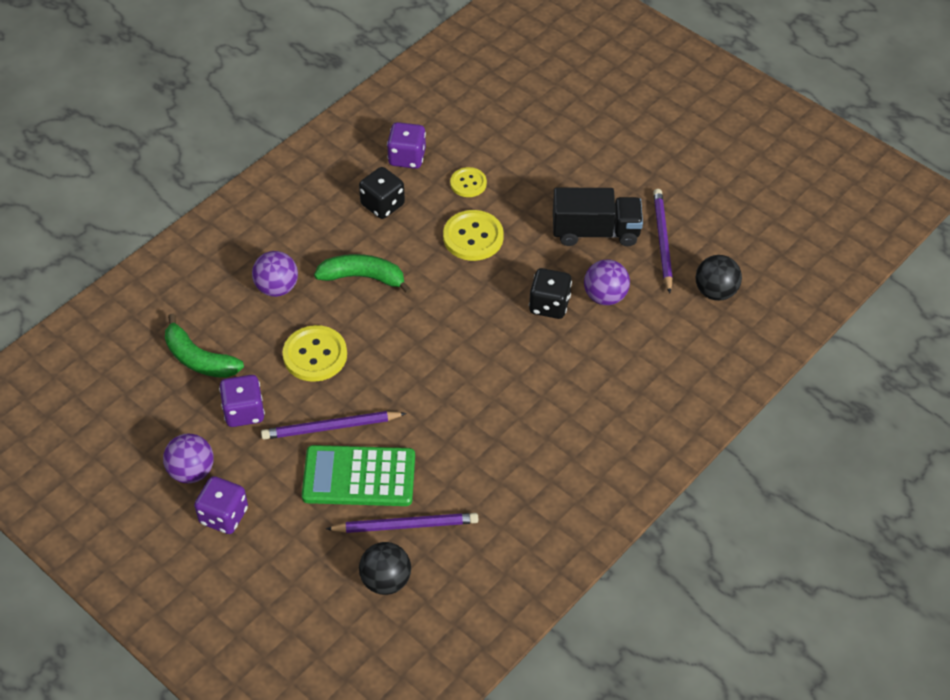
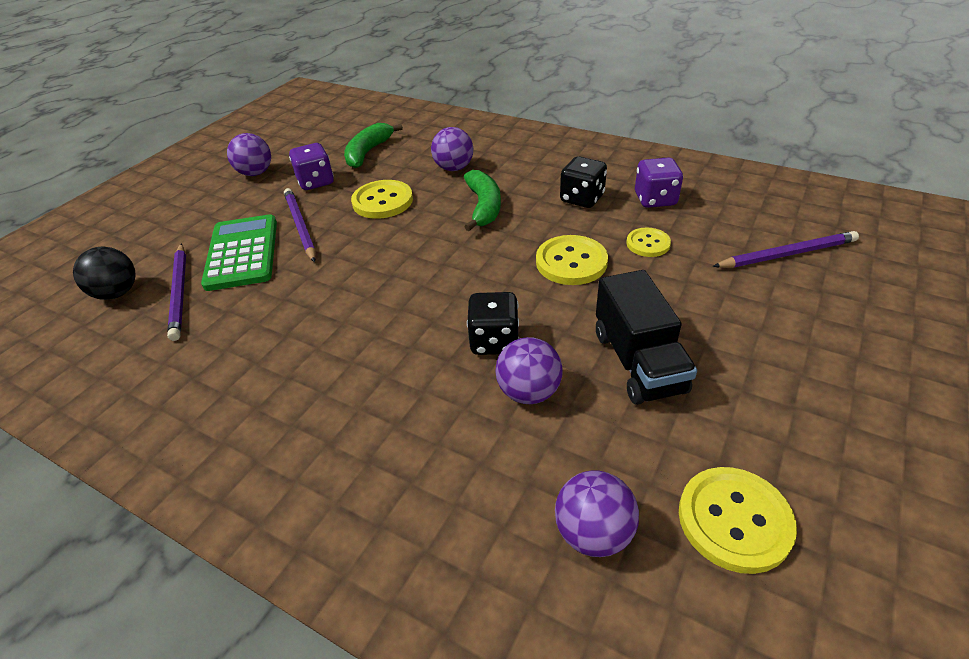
camera: 80 degrees right, 10 degrees down
(224, 516) = (210, 195): purple dice -> none
(662, 241) = (663, 440): purple pencil -> purple pencil (787, 254)
(715, 291) = (593, 533): black ball -> purple ball
(721, 230) = (734, 520): none -> yellow button

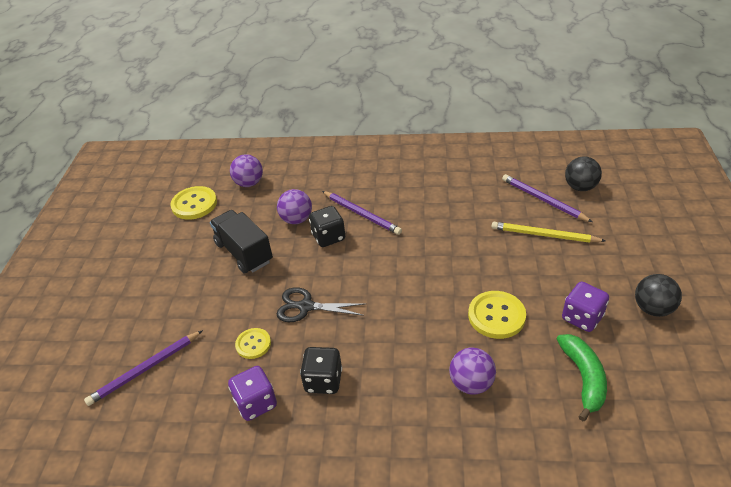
camera: 155 degrees right, 0 degrees up
(242, 253) = (544, 235): green calculator -> yellow pencil
(256, 173) = (652, 309): purple ball -> black ball
(300, 226) = (533, 269): purple pencil -> purple pencil (362, 214)
(484, 207) = (404, 340): green banana -> none
(571, 262) = (306, 306): yellow button -> black scissors

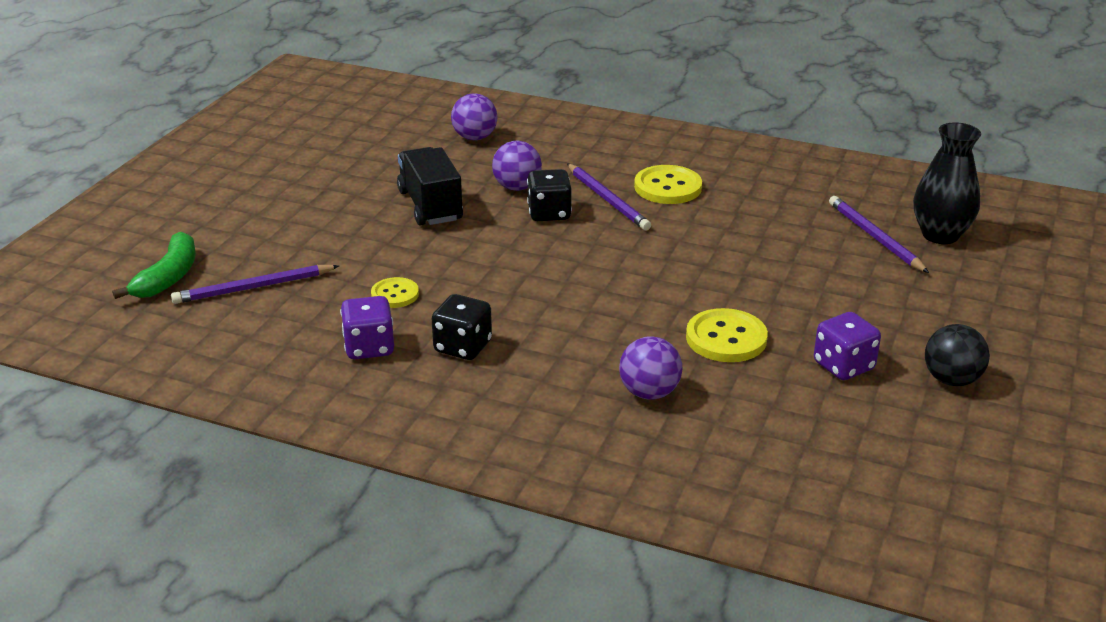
camera: 15 degrees right, 10 degrees down
(194, 204) = (392, 144): yellow button -> yellow button (668, 187)
(306, 306) = (480, 274): black scissors -> none
(544, 235) = (850, 274): yellow pencil -> none
(580, 187) = (940, 235): black ball -> black vase
(583, 378) = (803, 422): green banana -> green banana (168, 277)

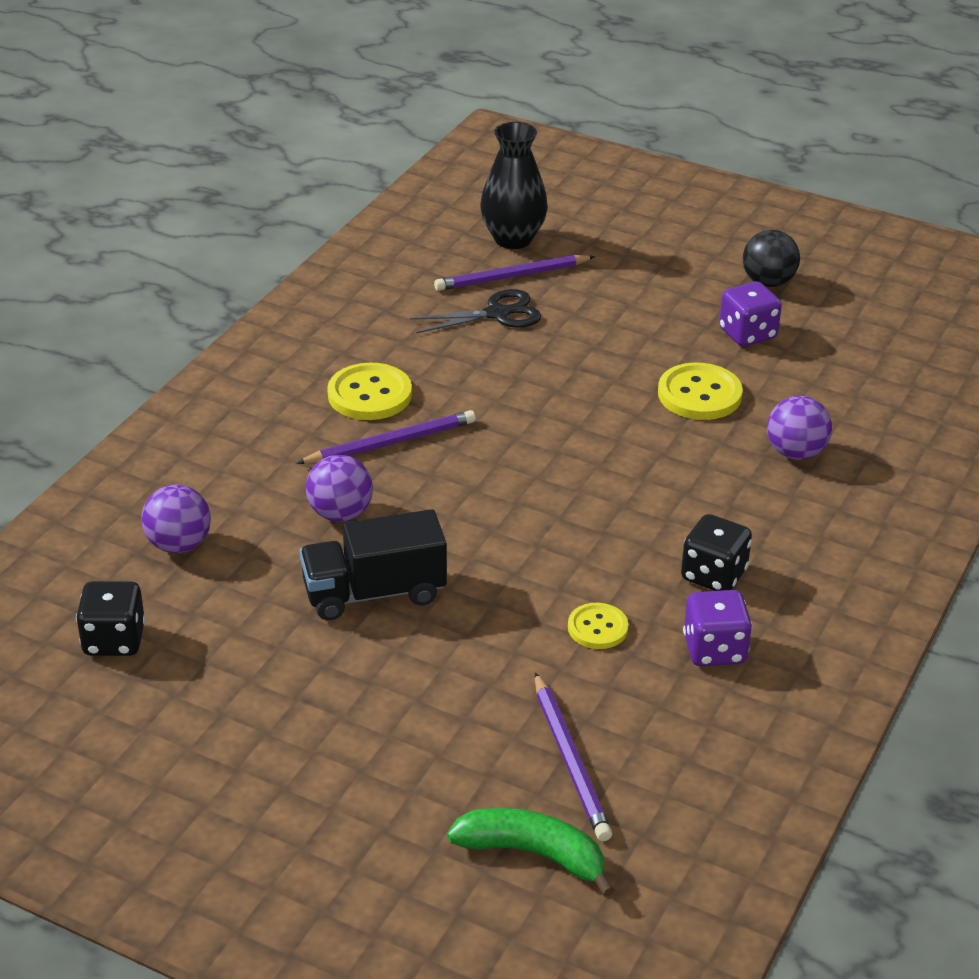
camera: 85 degrees left, 5 degrees up
(549, 213) = (416, 491): black dice -> black dice (114, 640)
(810, 233) = (497, 314): none -> black scissors

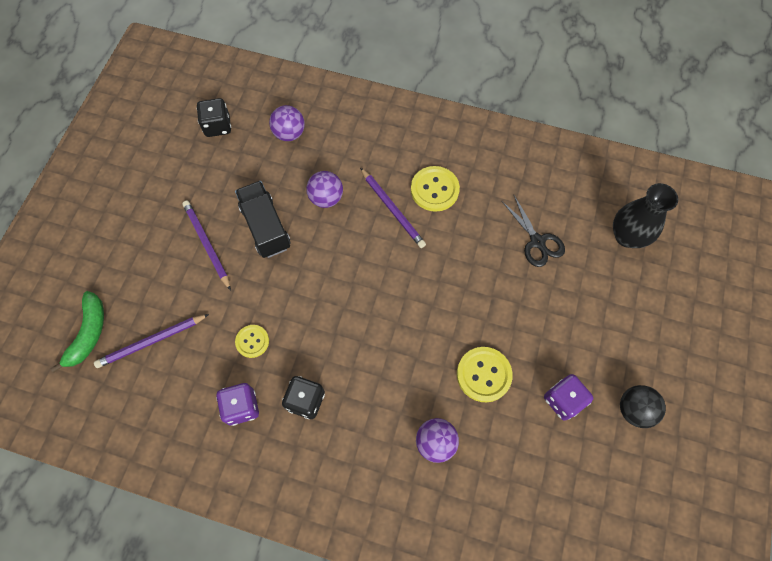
camera: 80 degrees right, 30 degrees up
(512, 277) = (582, 243): purple pencil -> purple pencil (207, 244)

